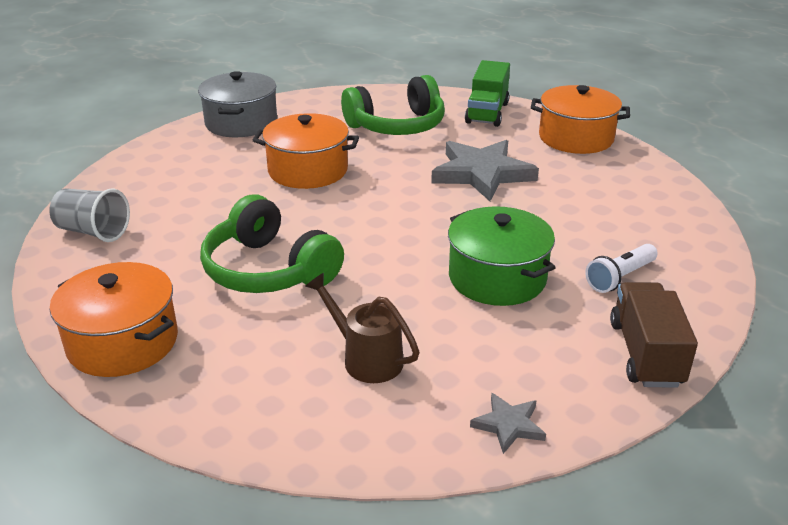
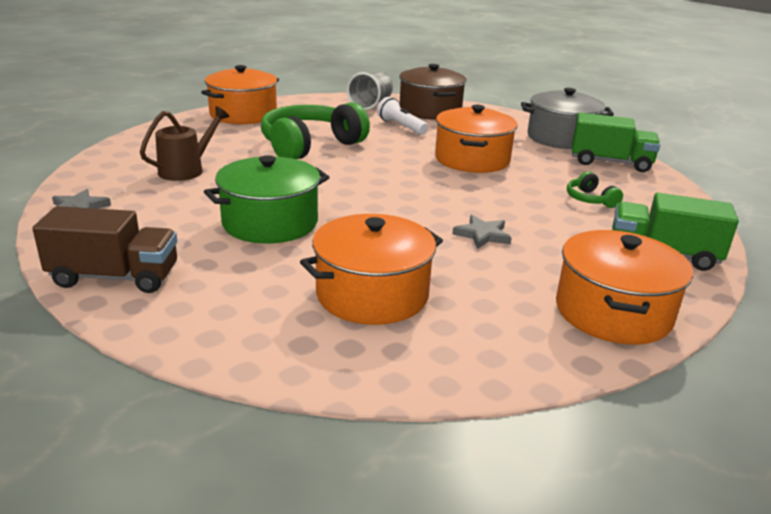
camera: 90 degrees right, 5 degrees down
(131, 189) = (430, 110): none -> brown pot
(309, 109) = (610, 162): none -> green truck
(397, 126) = (590, 199): green headphones -> green headphones, size x0.44
(482, 173) = (482, 235): grey star -> grey star, size x0.47
(601, 220) = (372, 294): none -> orange pot
(620, 277) = (246, 286): white flashlight -> white flashlight (401, 127)

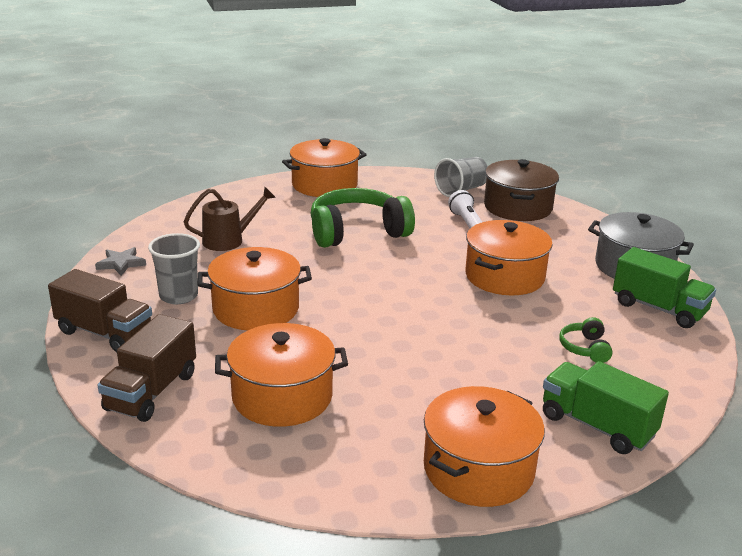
camera: 25 degrees right, 0 degrees up
(174, 226) = (178, 296): none -> grey cup
(223, 323) = (151, 392): none -> brown truck
(270, 223) = (256, 309): green pot -> orange pot
(482, 235) = (432, 363): grey star -> none

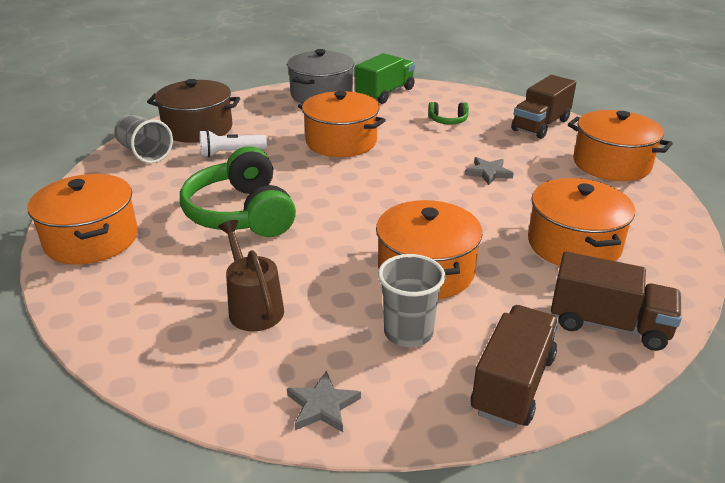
camera: 90 degrees left, 5 degrees up
(441, 362) = (488, 173): none -> grey star
(597, 426) = (540, 125): green truck -> brown truck

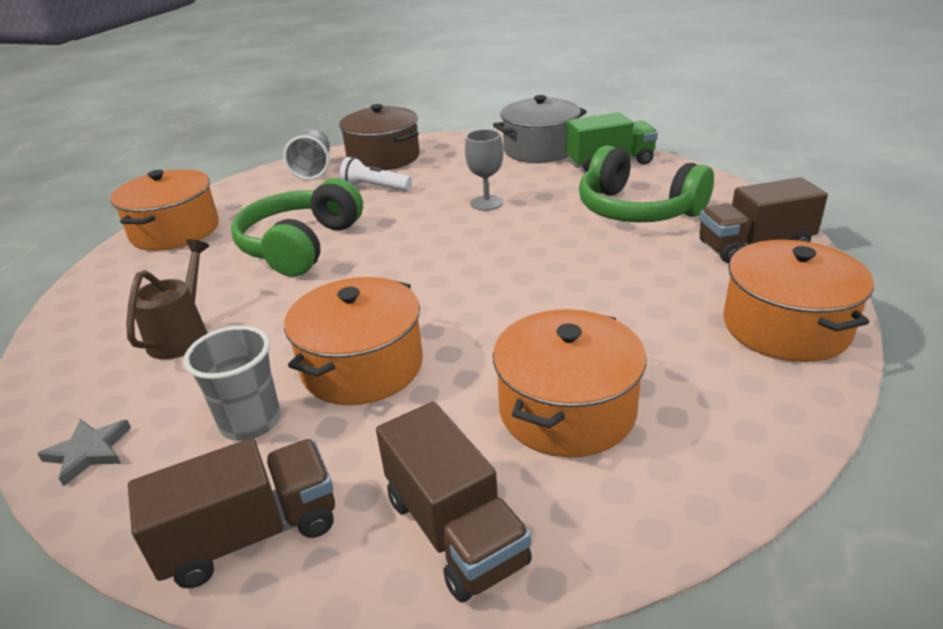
camera: 40 degrees right, 0 degrees up
(341, 142) = (486, 203): orange pot -> grey goblet
(448, 121) = (637, 210): green headphones -> green headphones, size x2.25
(488, 173) = (594, 284): grey star -> none

